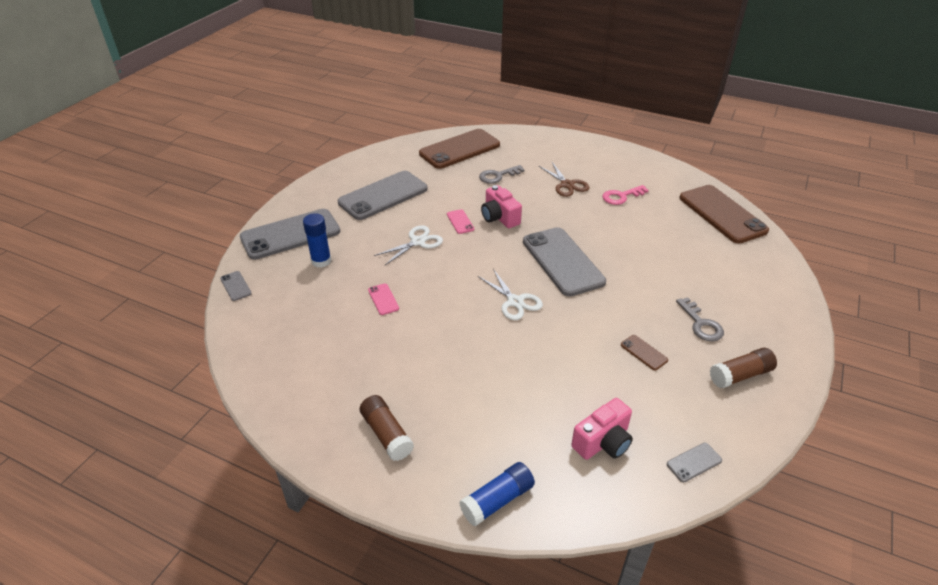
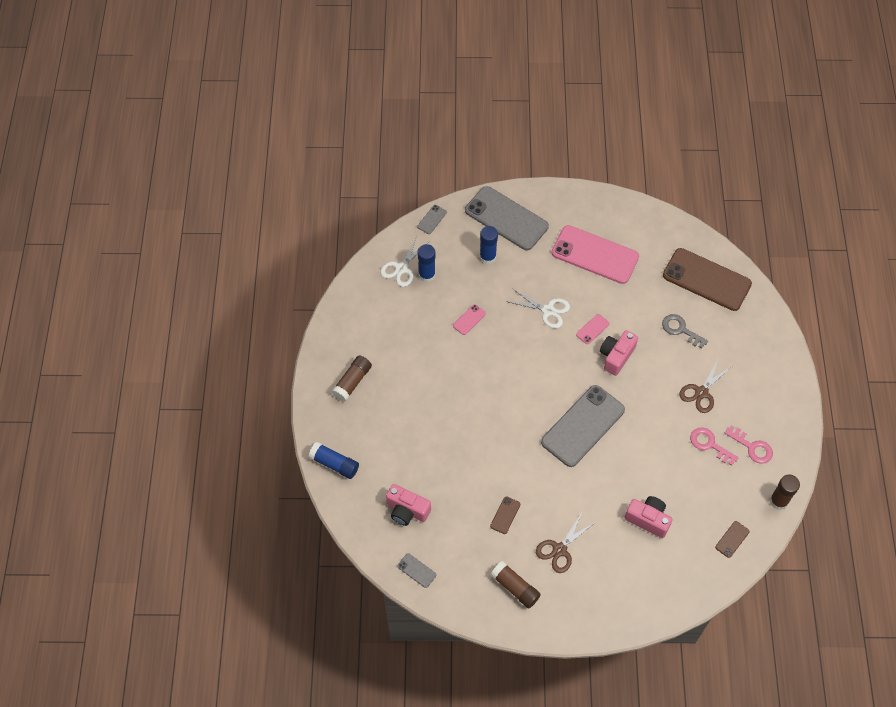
camera: 65 degrees right, 20 degrees up
(299, 313) = (427, 275): none -> blue glue stick
(383, 196) = (595, 255): grey phone -> pink phone
(515, 302) = (514, 409): white scissors -> white scissors (401, 268)
(635, 177) = (752, 447): none -> pink key
(685, 254) = (648, 519): none -> pink camera
(692, 180) = (778, 501): none -> brown glue stick
(701, 324) = (559, 550): grey key -> brown scissors
(722, 214) = (732, 539): brown phone -> brown phone, size x0.41

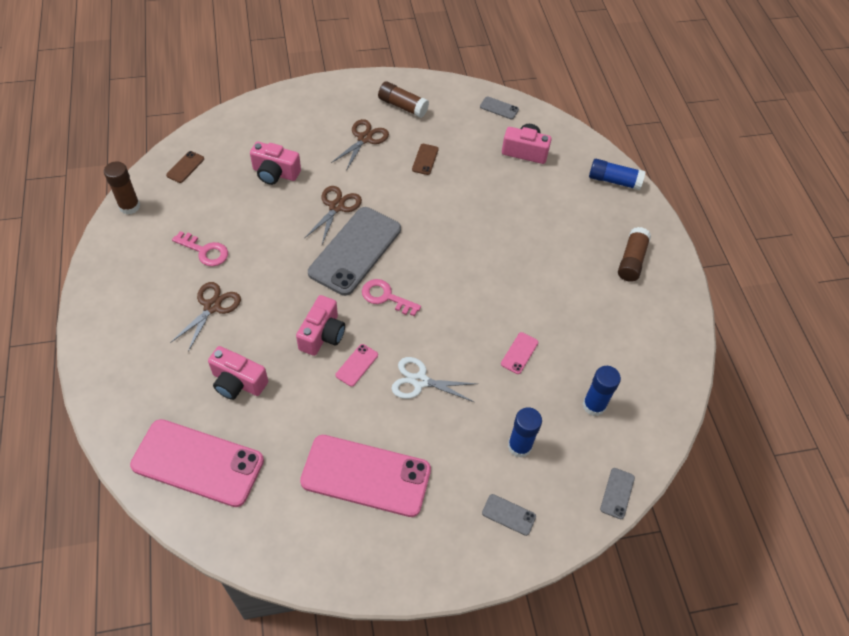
camera: 165 degrees right, 5 degrees down
(401, 268) = (631, 409): white scissors -> none
(506, 218) = (508, 514): grey phone -> grey phone, size x0.41
(594, 473) = (336, 207): none -> brown scissors
(680, 330) = (238, 382): grey key -> pink camera
(706, 280) = (198, 463): brown phone -> pink phone
(752, 447) = (153, 255): pink key -> pink key (385, 297)

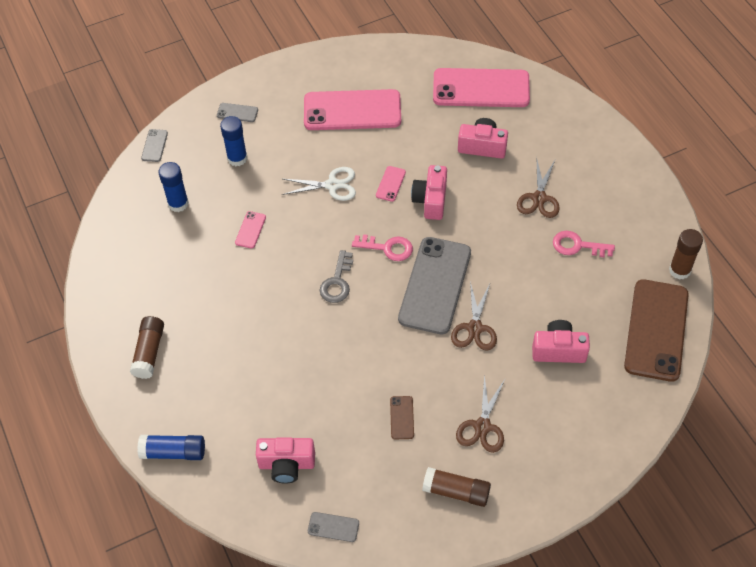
camera: 170 degrees right, 0 degrees up
(185, 167) = (656, 330): brown phone -> brown phone, size x2.46
(445, 277) = (337, 282): none -> grey key

